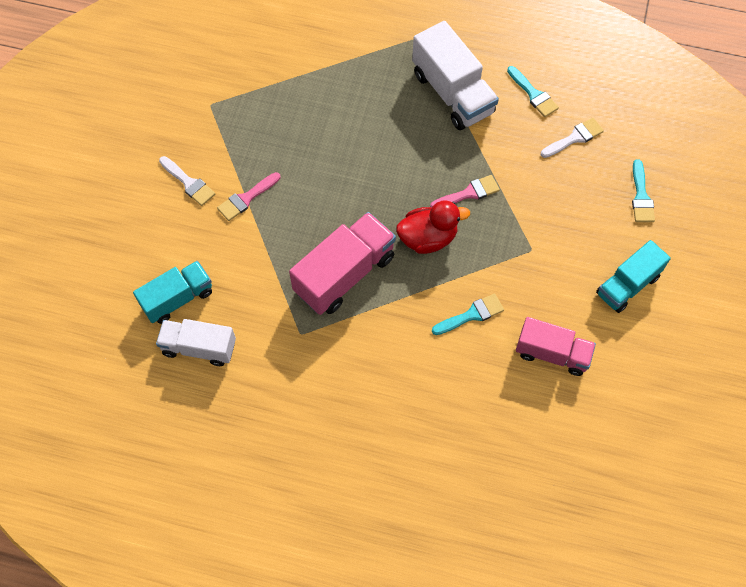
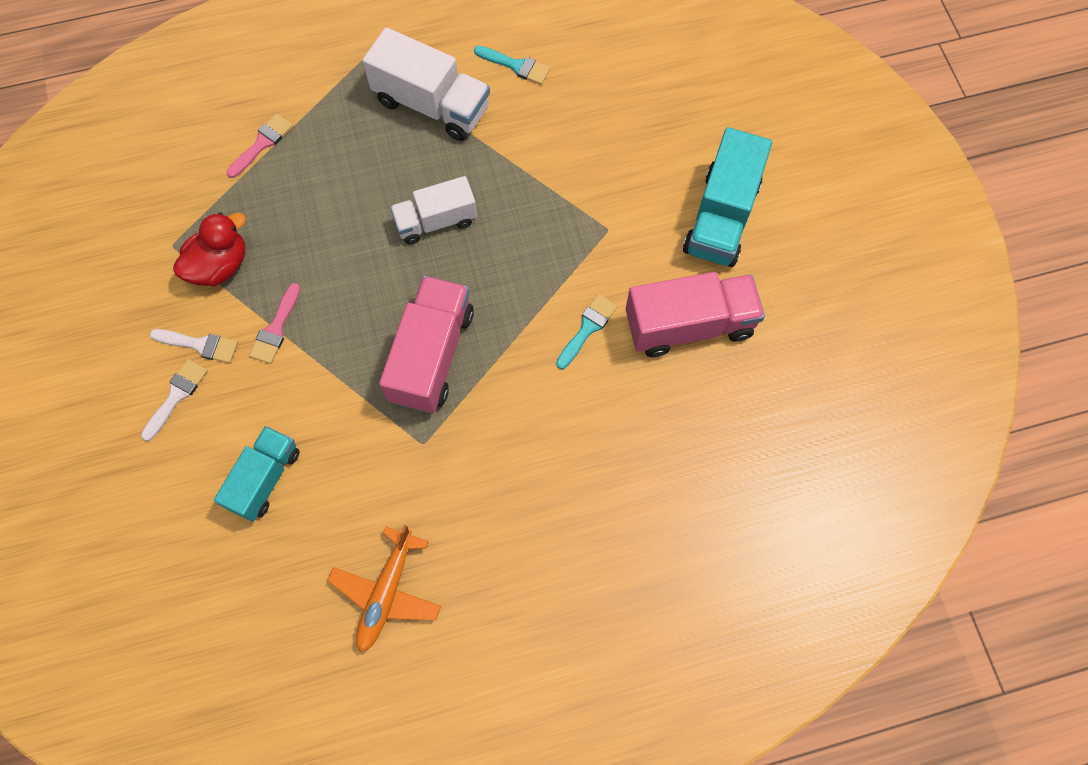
camera: 30 degrees left, 5 degrees up
(199, 347) = (321, 519): white truck -> white truck (436, 221)
(213, 424) = (386, 593): none -> orange plane
(428, 238) = (496, 272): red duck -> red duck (220, 265)
(468, 193) = (510, 203): pink brush -> pink brush (262, 144)
(552, 353) = (689, 325): pink truck -> pink truck, size x1.51
(574, 138) = (583, 92): white brush -> white brush (176, 396)
(627, 285) = (721, 217): turquoise truck -> turquoise truck, size x1.51
(641, 196) = (682, 120): turquoise brush -> none

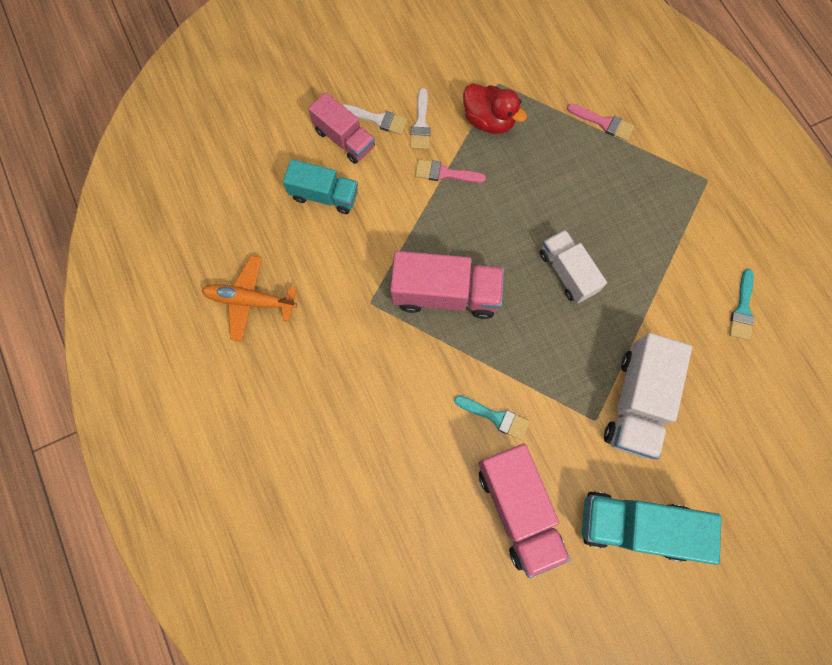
camera: 80 degrees right, 5 degrees up
(191, 442) = (344, 139): none -> pink truck
(432, 105) = (679, 245): white truck -> white truck (636, 402)

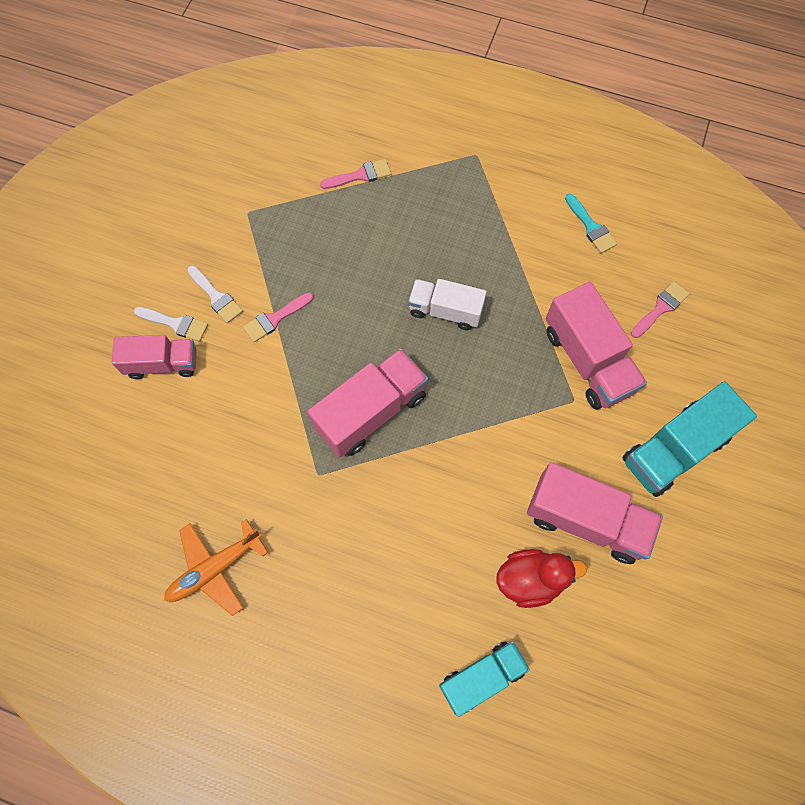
camera: 45 degrees left, 5 degrees down
(324, 195) = (191, 424): turquoise truck -> turquoise truck (482, 677)
(377, 119) = (175, 323): white brush -> white brush turned 45 degrees clockwise
(489, 120) = (269, 247): red duck -> red duck (530, 579)
(495, 417) = (502, 469): turquoise brush -> none
(636, 402) = (587, 360): white truck -> pink truck
(734, 417) = (660, 308): none -> pink brush

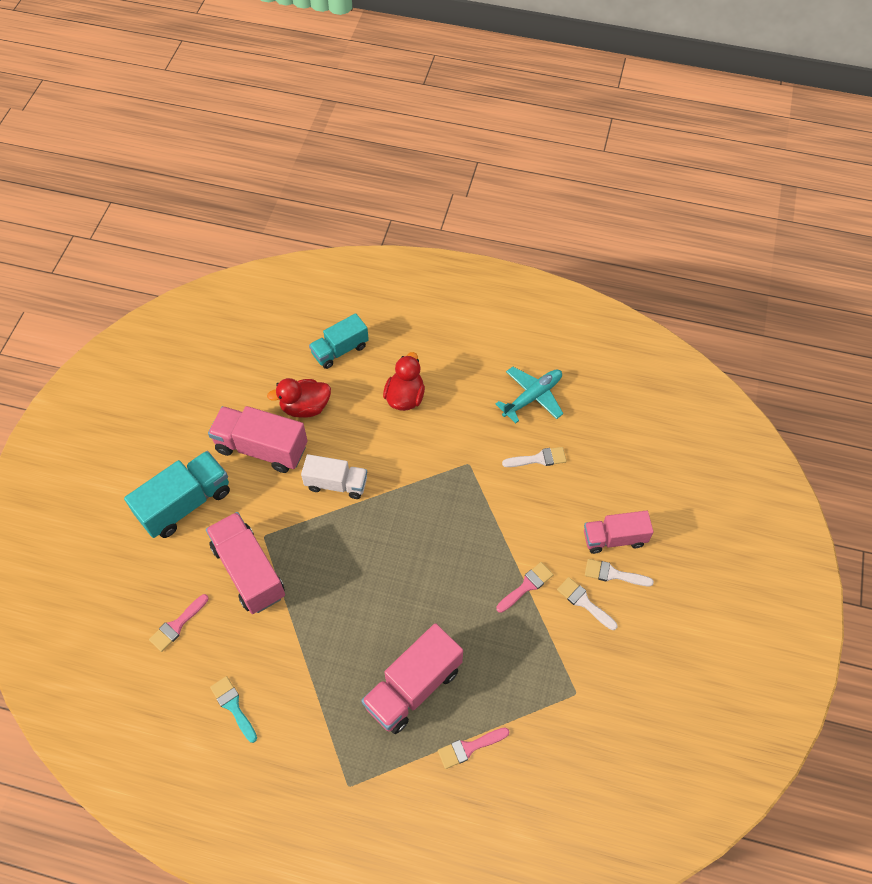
camera: 175 degrees right, 10 degrees down
(215, 568) = (532, 397): orange plane -> turquoise plane
(227, 473) = (538, 459): none -> white brush
(371, 411) = (432, 513): pink truck -> pink truck (413, 687)
(391, 584) = (405, 397): none -> red duck
(445, 311) = (374, 606): white truck -> white truck (336, 484)

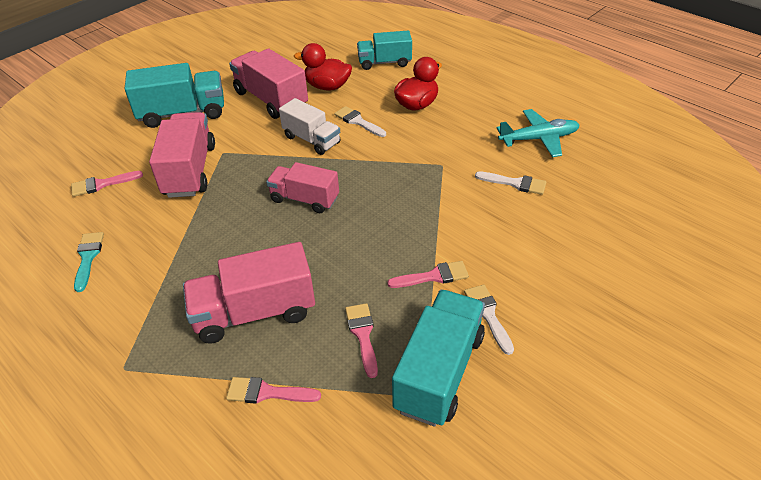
camera: 30 degrees right, 15 degrees down
(506, 665) = (363, 335): none -> pink brush
(576, 668) = (439, 372): none -> turquoise truck
(613, 574) = (538, 303): white brush -> white brush (358, 121)
(614, 538) = (558, 273): pink truck -> pink truck (304, 199)

